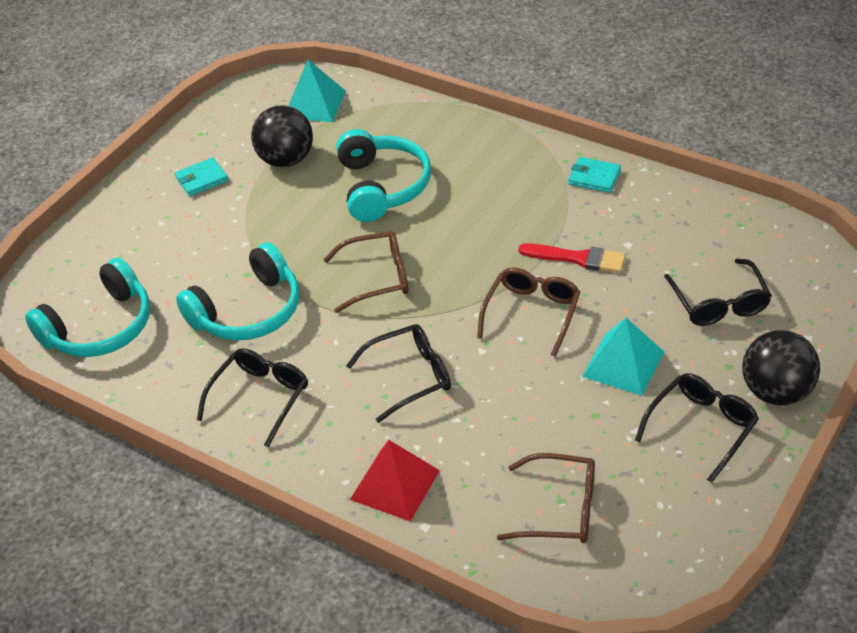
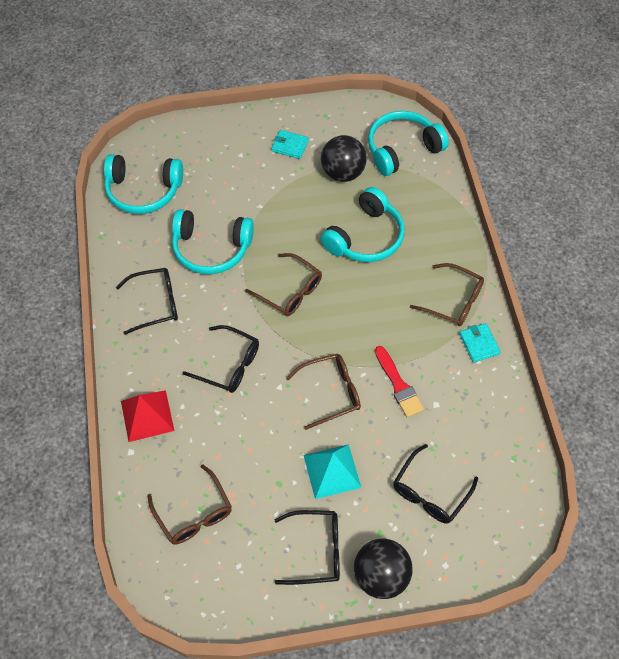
camera: 45 degrees right, 15 degrees up
(314, 104) = (402, 149): turquoise pyramid -> turquoise headphones
(528, 167) = (453, 301): none -> brown glasses

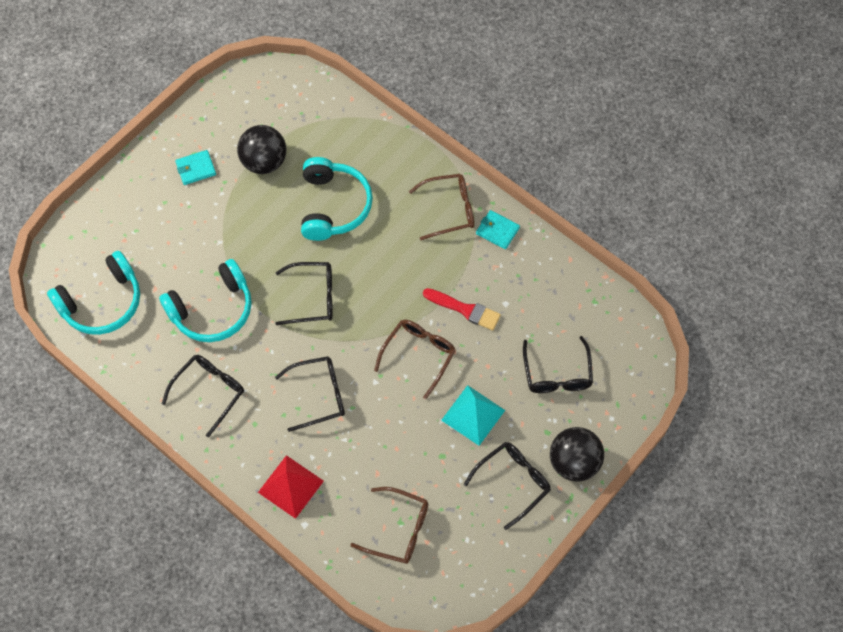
camera: 40 degrees left, 5 degrees up
(290, 291) = (312, 297): brown glasses -> black glasses
(402, 149) = (296, 105): turquoise headphones -> none

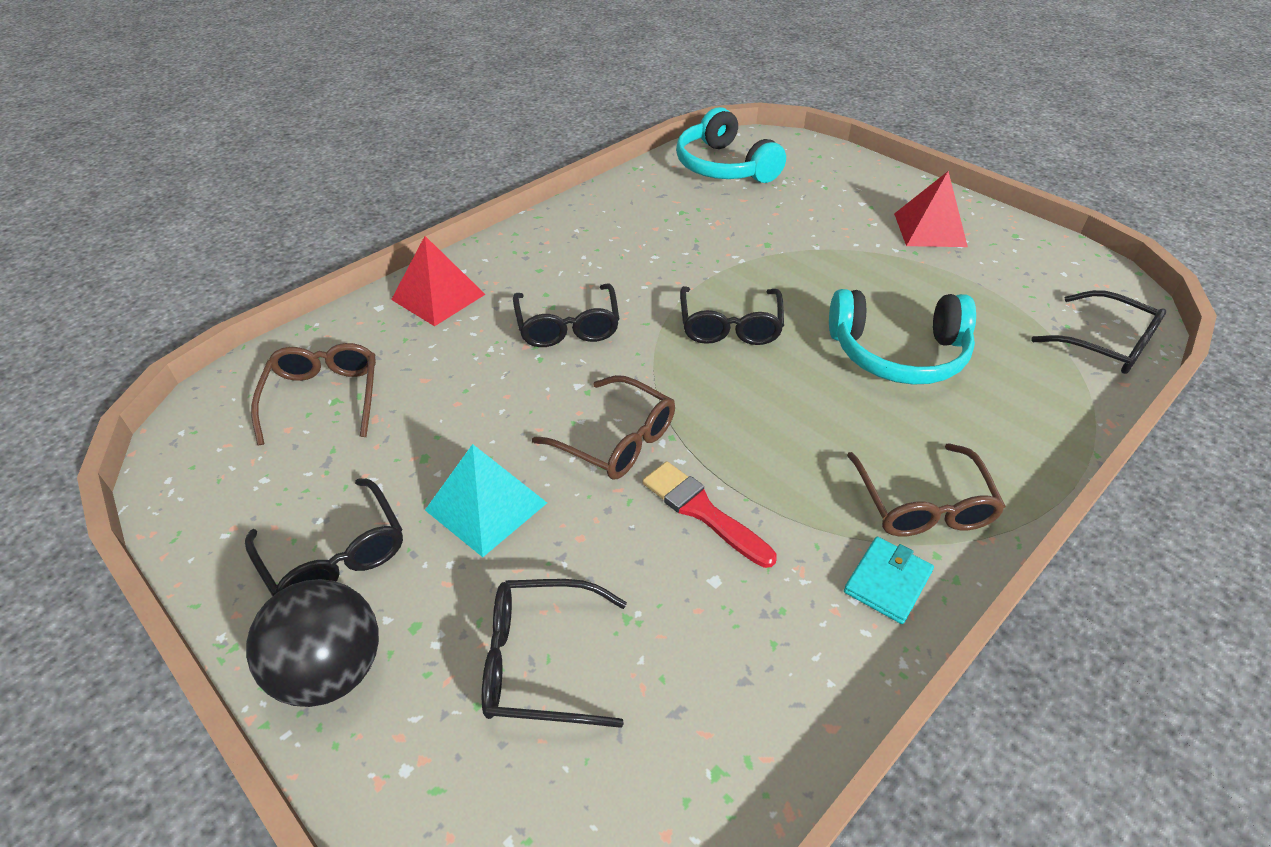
camera: 95 degrees right, 20 degrees down
(196, 169) = (930, 229): turquoise wallet -> red pyramid
(209, 392) = (593, 236): black glasses -> black glasses (1105, 344)
(212, 309) = (712, 240): turquoise headphones -> none
(264, 162) = (960, 287): black ball -> none
(398, 529) = (324, 397): brown glasses -> brown glasses turned 150 degrees clockwise
(465, 309) = (702, 511): red brush -> red brush turned 105 degrees clockwise

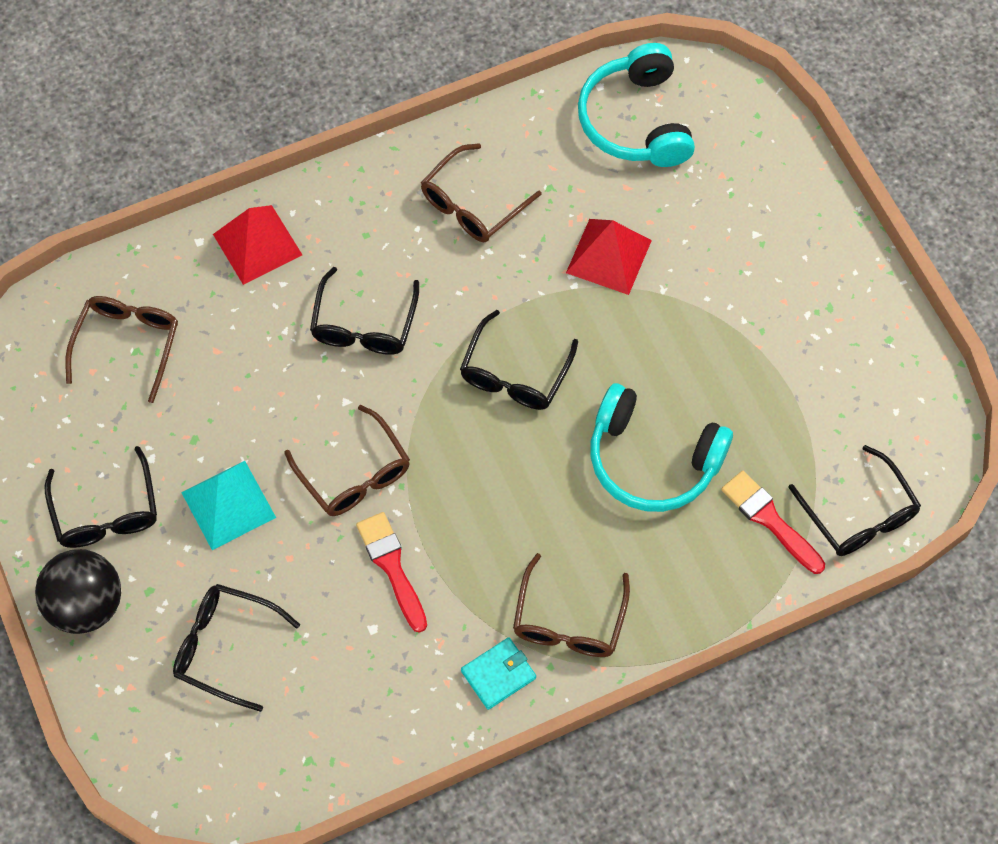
camera: 20 degrees right, 20 degrees up
(624, 233) = (473, 204): none -> brown glasses
(930, 229) = (801, 301): red pyramid -> red pyramid (609, 256)
(1036, 368) = (769, 519): none -> red brush

